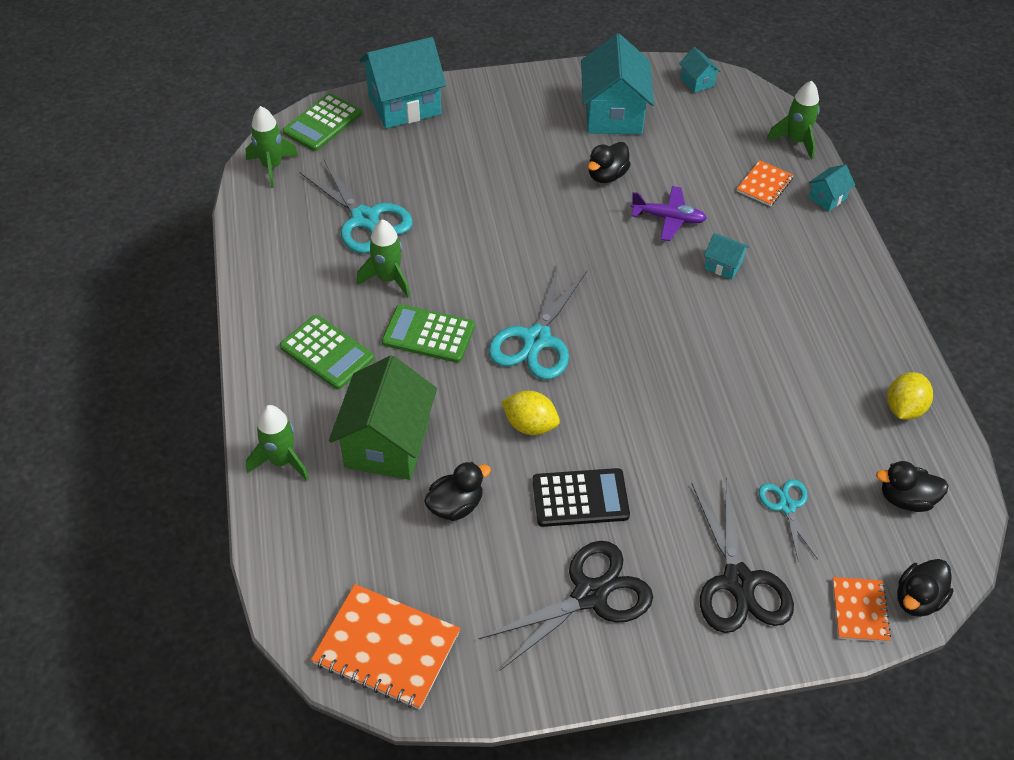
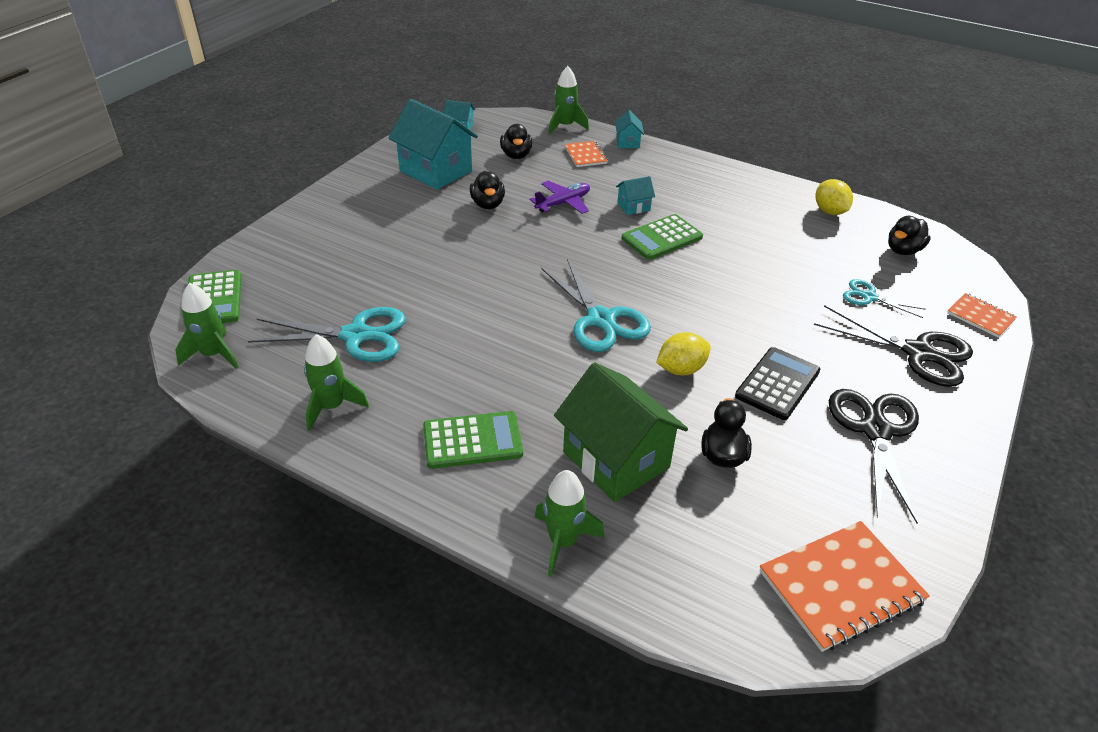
camera: 50 degrees left, 10 degrees down
(388, 279) = (439, 359): green rocket -> green rocket (332, 407)
(404, 105) = (269, 249): turquoise house -> none
(428, 334) = (527, 370): green calculator -> green calculator (662, 238)
(917, 599) = (987, 290): black duck -> black duck (516, 155)

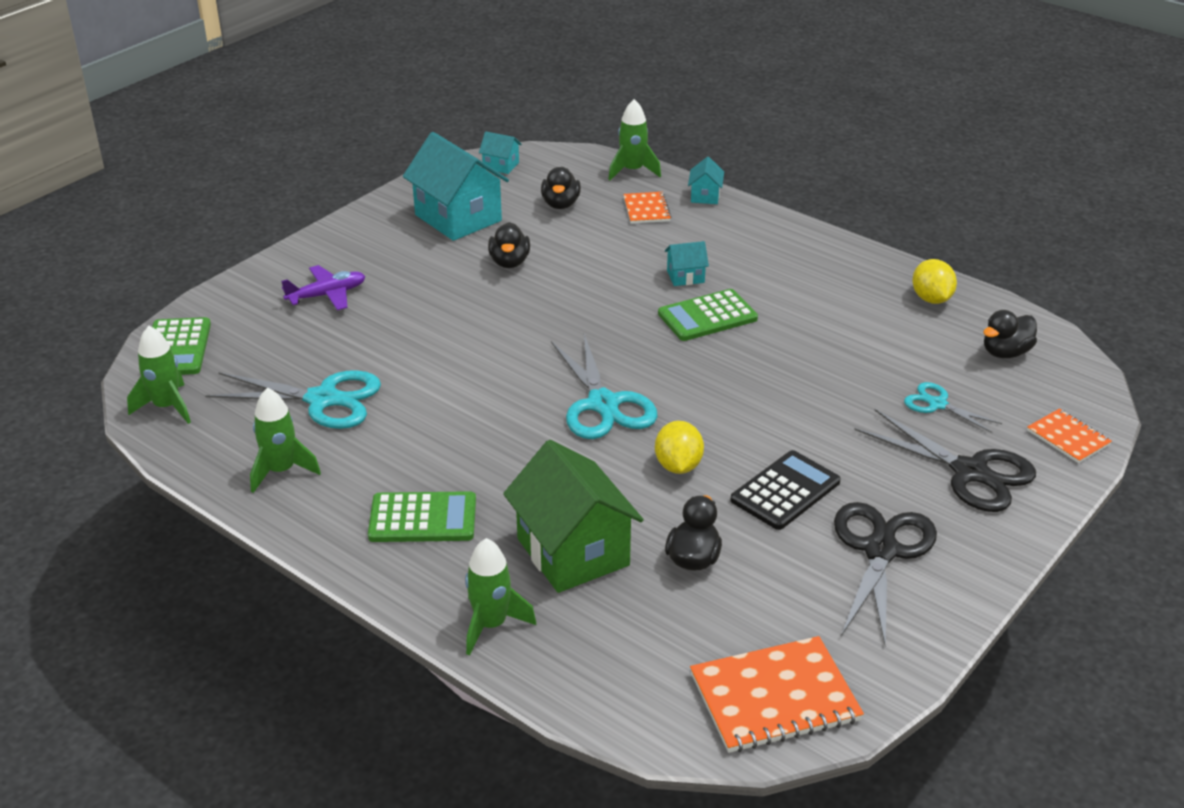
camera: 10 degrees right, 5 degrees down
(563, 203) = (600, 267): purple plane -> purple plane (327, 295)
(681, 369) = (678, 466): yellow lemon -> yellow lemon turned 75 degrees counterclockwise

